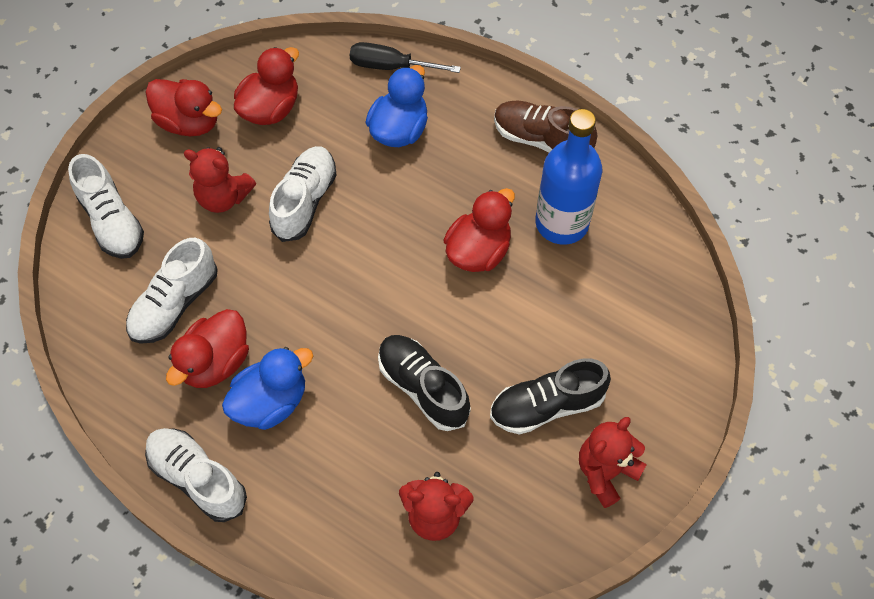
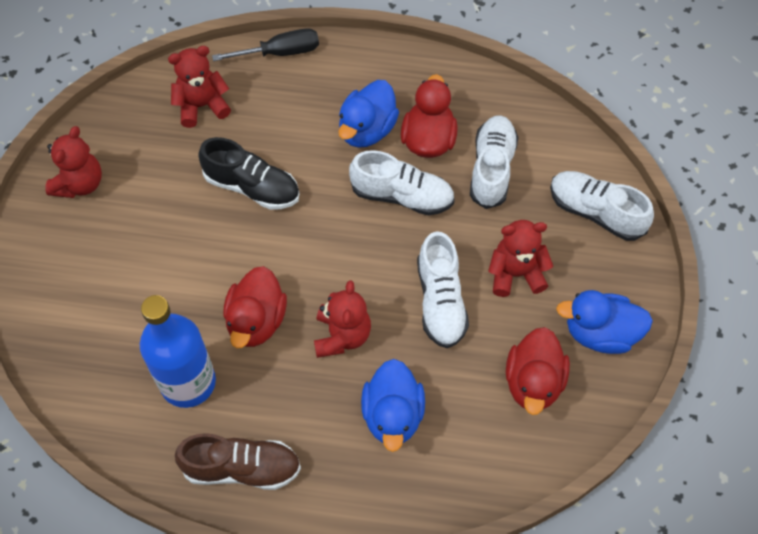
camera: 155 degrees right, 0 degrees up
(189, 122) = (600, 333): red duck -> blue duck
(198, 478) = (388, 62): white shoe -> white shoe (402, 196)
(391, 66) = (441, 490): black screwdriver -> black screwdriver (280, 53)
(408, 207) = (342, 335): none -> red teddy bear
(547, 405) = (144, 213): black shoe -> none

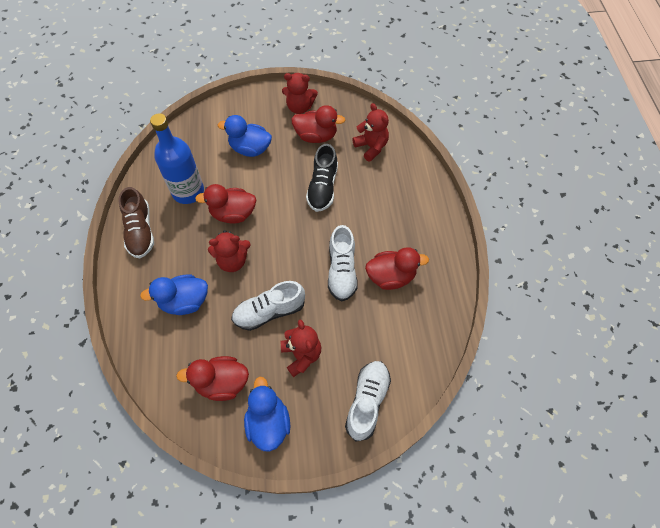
camera: 75 degrees right, 0 degrees up
(150, 173) = (316, 136): none -> red duck
(280, 53) = (426, 175): black screwdriver -> none
(367, 130) = (386, 238): blue duck -> blue duck (250, 149)
(492, 169) = (381, 322): white shoe -> none

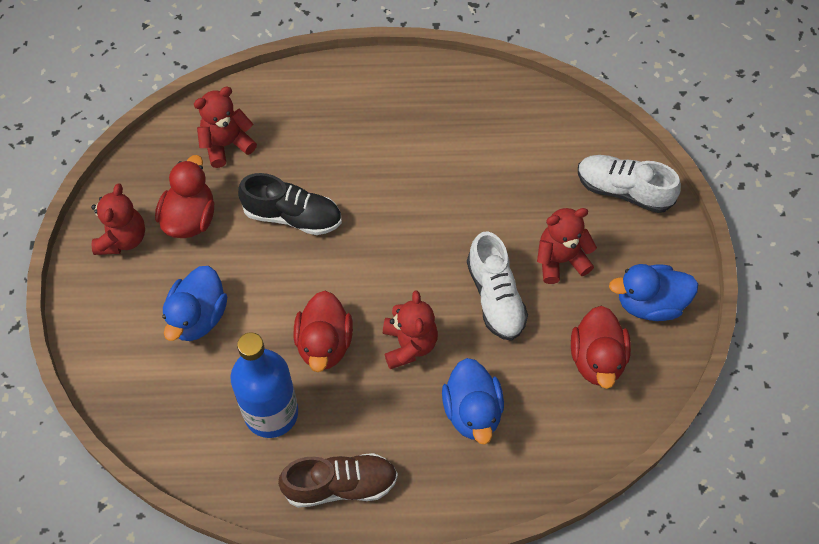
camera: 85 degrees left, 0 degrees up
(342, 271) = (438, 202): white shoe -> none
(391, 276) = (452, 145): red duck -> none

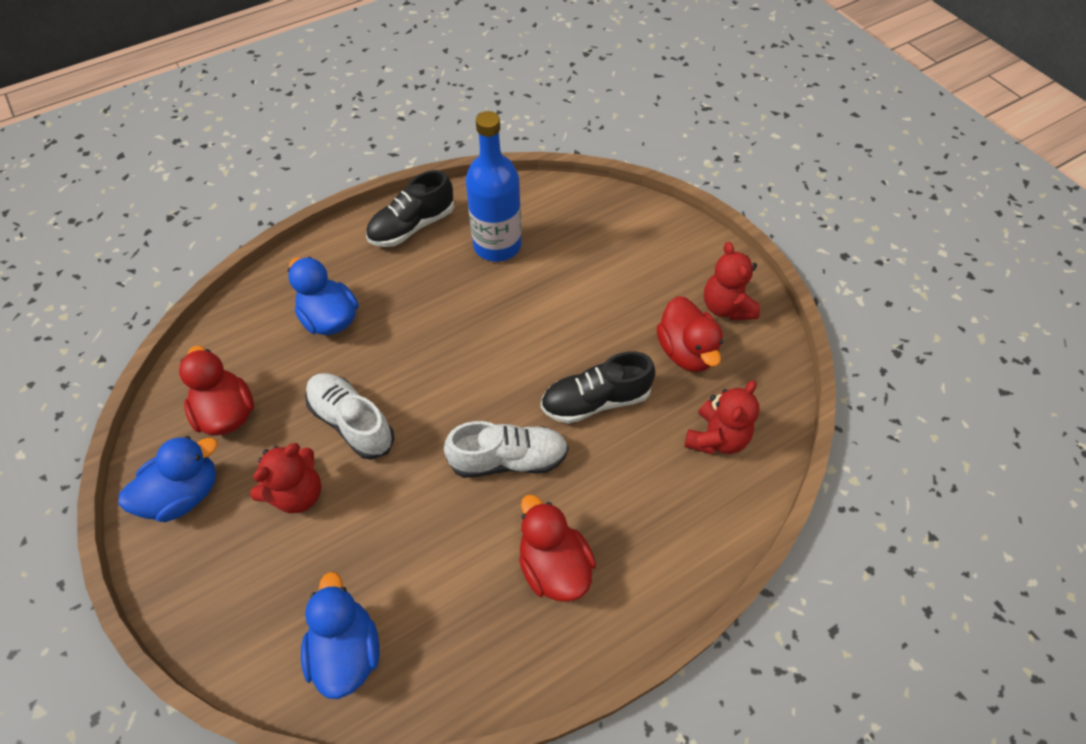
camera: 150 degrees right, 5 degrees down
(198, 317) = (609, 280): blue duck -> blue duck (347, 650)
(324, 344) = (488, 310): red duck -> red duck (554, 566)
(340, 485) = (412, 226): brown shoe -> black shoe
(409, 345) = (413, 343): red teddy bear -> none
(623, 190) = (249, 618): white shoe -> white shoe (508, 459)

